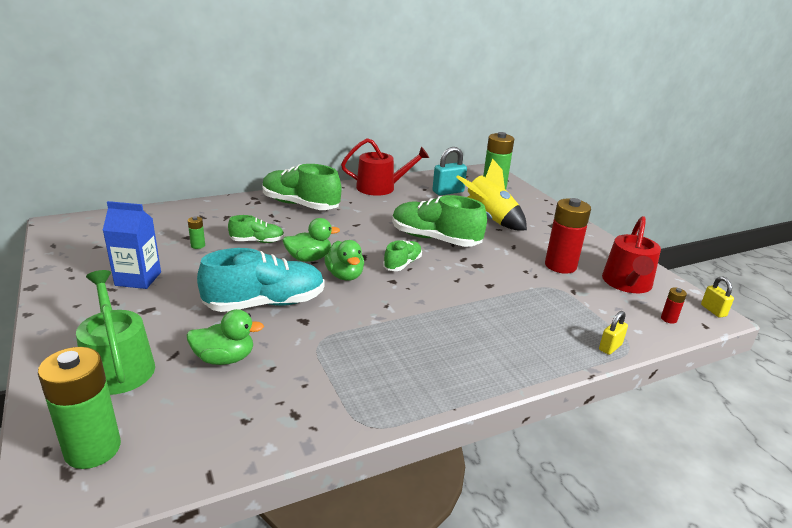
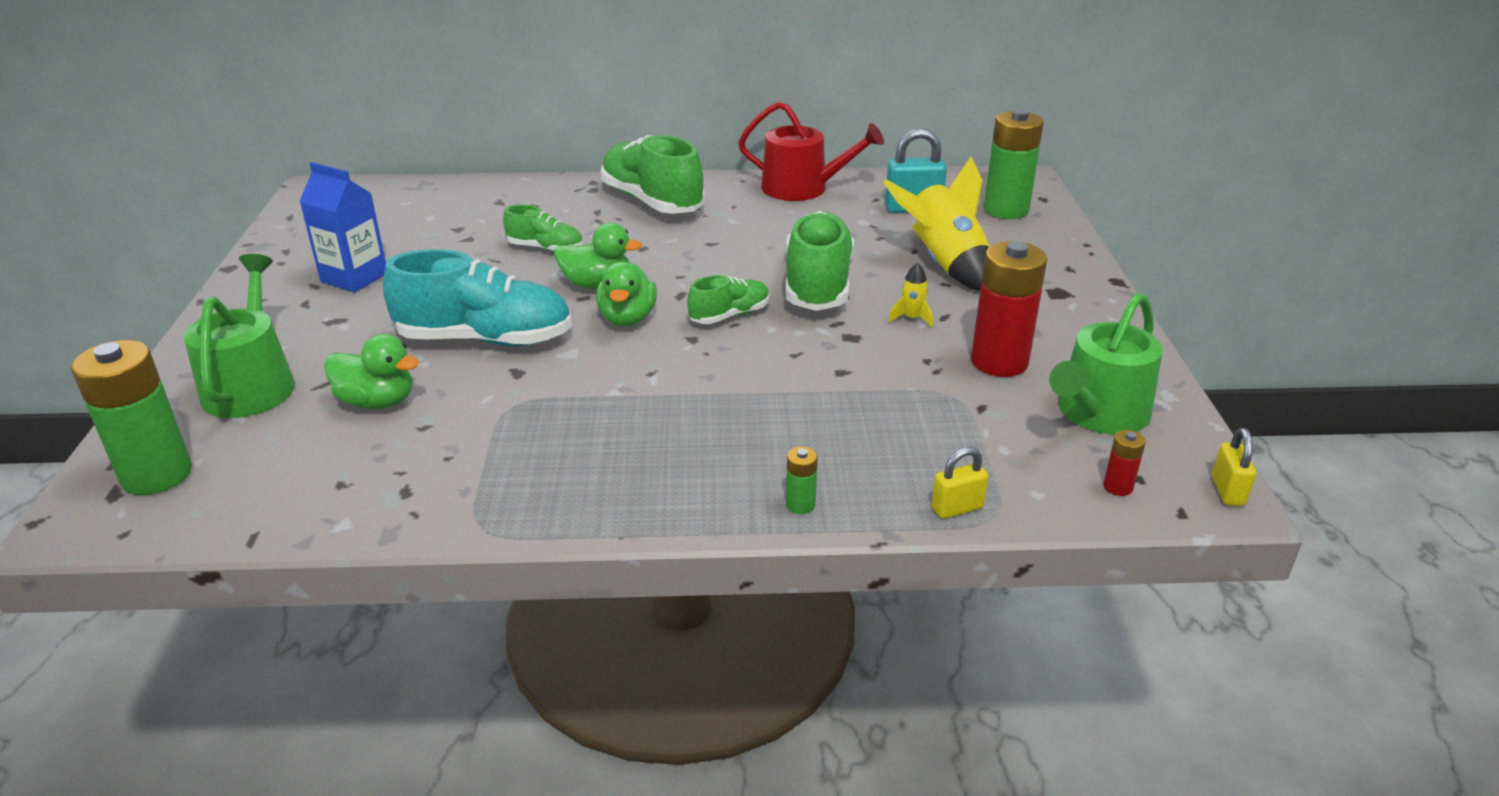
camera: 25 degrees right, 5 degrees up
(198, 245) = (462, 243): green battery -> green battery (800, 505)
(435, 239) = (818, 284): green shoe -> green shoe turned 45 degrees clockwise
(499, 250) = (912, 318): none -> yellow rocket
(627, 283) = (1098, 413): red watering can -> green watering can

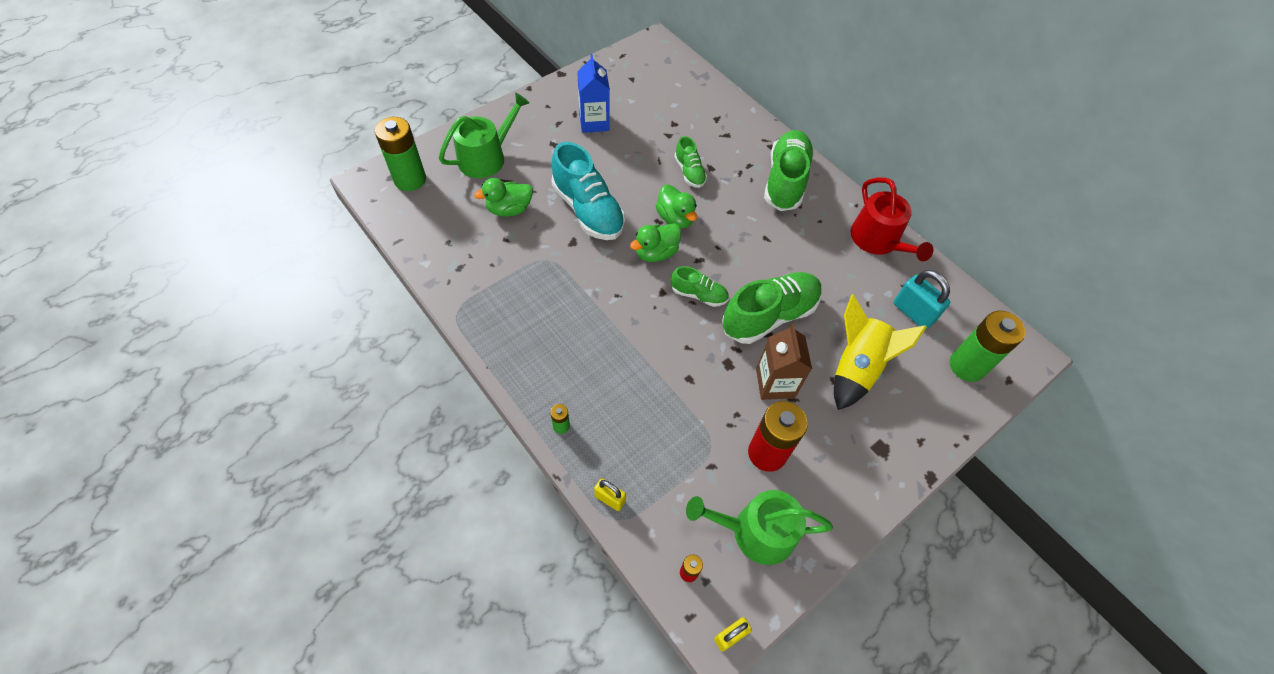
camera: 50 degrees right, 25 degrees up
(377, 402) = (509, 209): green duck -> green duck turned 90 degrees clockwise
(912, 318) = (775, 383): yellow rocket -> brown carton

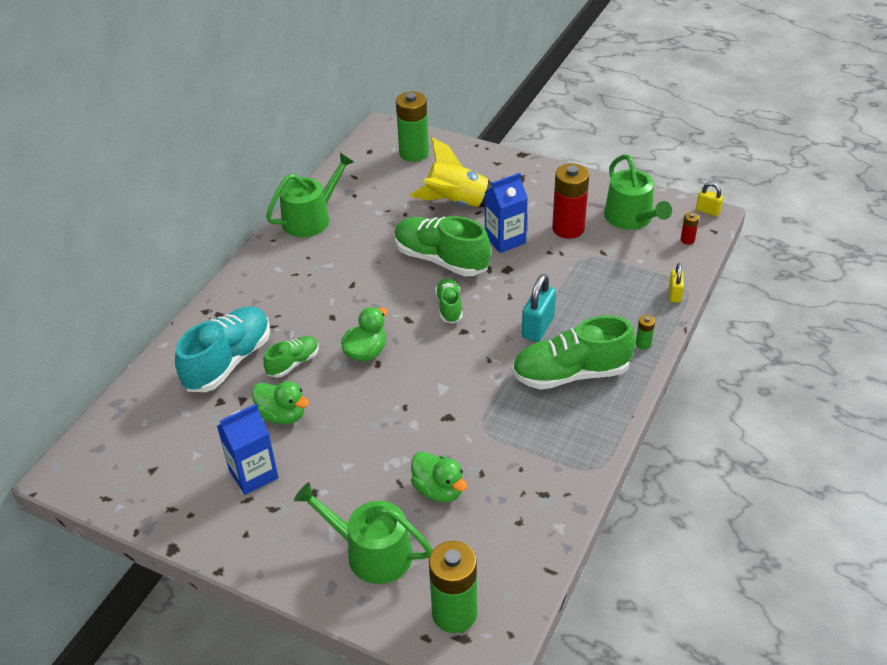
camera: 110 degrees left, 15 degrees down
(588, 210) = (397, 422): turquoise shoe -> turquoise shoe (228, 361)
(656, 253) = (420, 351): green duck -> green duck (282, 415)
(775, 383) = (505, 240): brown carton -> blue carton
(785, 181) = (266, 291): green shoe -> green shoe (571, 374)
(878, 240) = (311, 218): red watering can -> green watering can
(913, 312) = (380, 186): turquoise padlock -> turquoise padlock (538, 327)

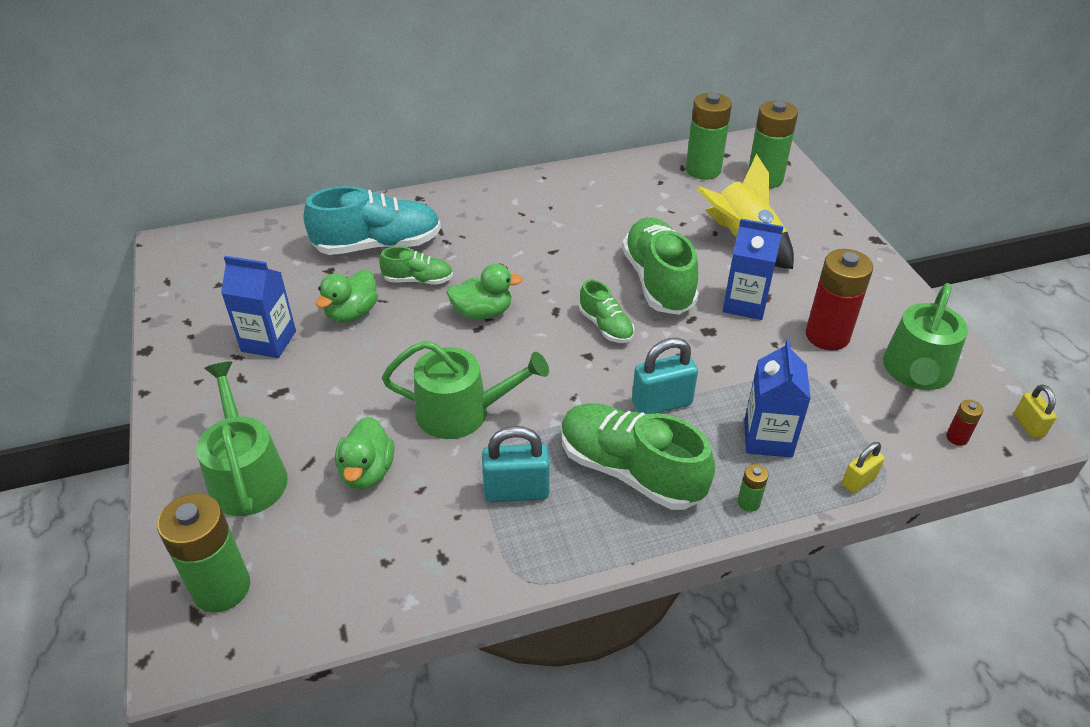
camera: 45 degrees right, 0 degrees up
(282, 415) = (352, 313): green duck -> green duck turned 45 degrees clockwise
(311, 218) = (597, 179): green watering can -> green watering can (462, 412)
(369, 170) = (703, 170): none -> green battery
(449, 307) = (605, 326): green shoe -> green shoe turned 105 degrees clockwise
(531, 431) = (516, 491): none -> turquoise padlock
(610, 305) = (768, 438): none -> blue carton

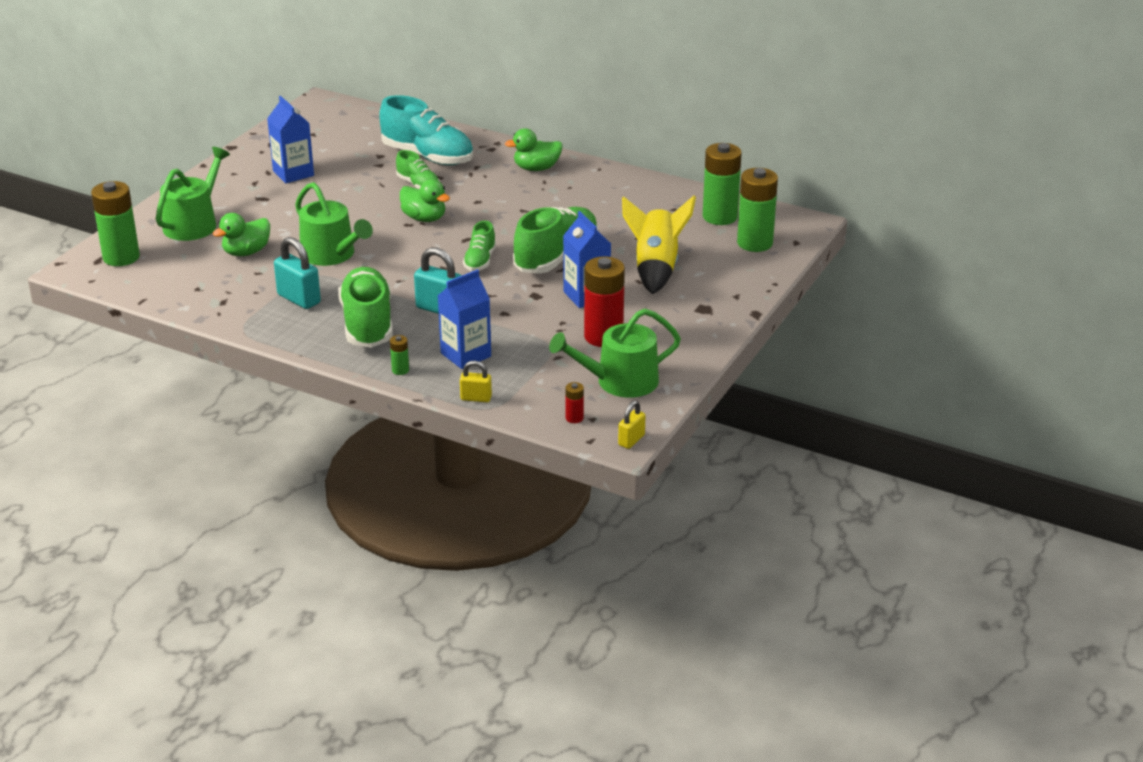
camera: 45 degrees right, 10 degrees down
(352, 313) = (355, 182): green duck -> green duck (536, 168)

